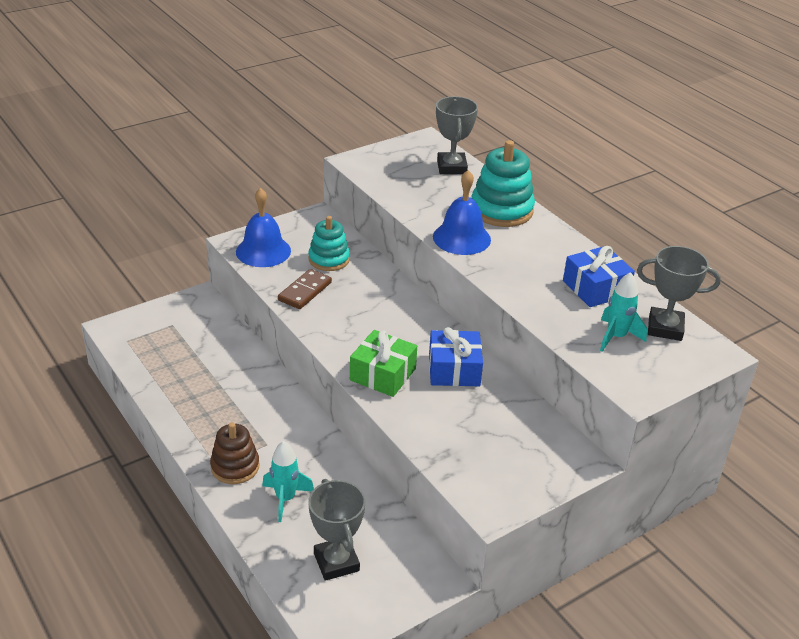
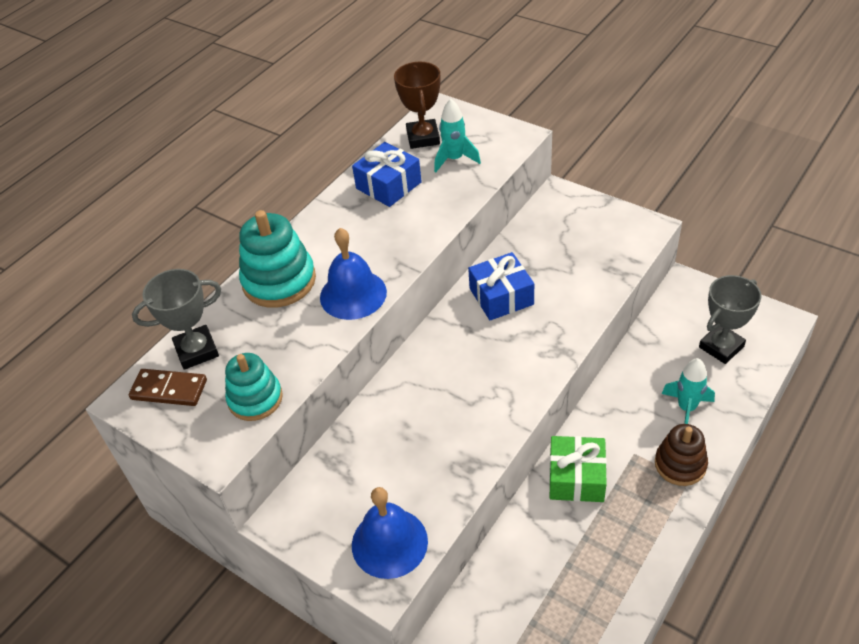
camera: 105 degrees left, 10 degrees up
(305, 291) = (448, 461): brown domino -> brown domino (169, 390)
(329, 259) = (373, 465): turquoise stacking toy -> turquoise stacking toy (255, 399)
(382, 374) = (542, 342): green gift -> green gift (576, 477)
(665, 328) = (423, 138): grey trophy -> brown trophy

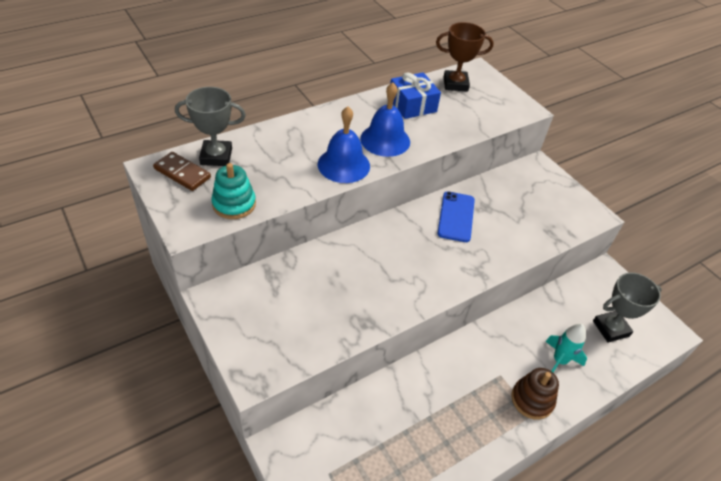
camera: 15 degrees right, 0 degrees up
(279, 281) = (299, 135): turquoise stacking toy -> none
(389, 543) = (276, 349): blue bell -> blue bell (385, 140)
(423, 138) = (455, 84): brown trophy -> brown trophy turned 75 degrees clockwise
(454, 159) = (469, 106): turquoise rocket -> none
(501, 296) = (456, 216): blue gift -> blue phone
(576, 477) = (447, 372): green gift -> none

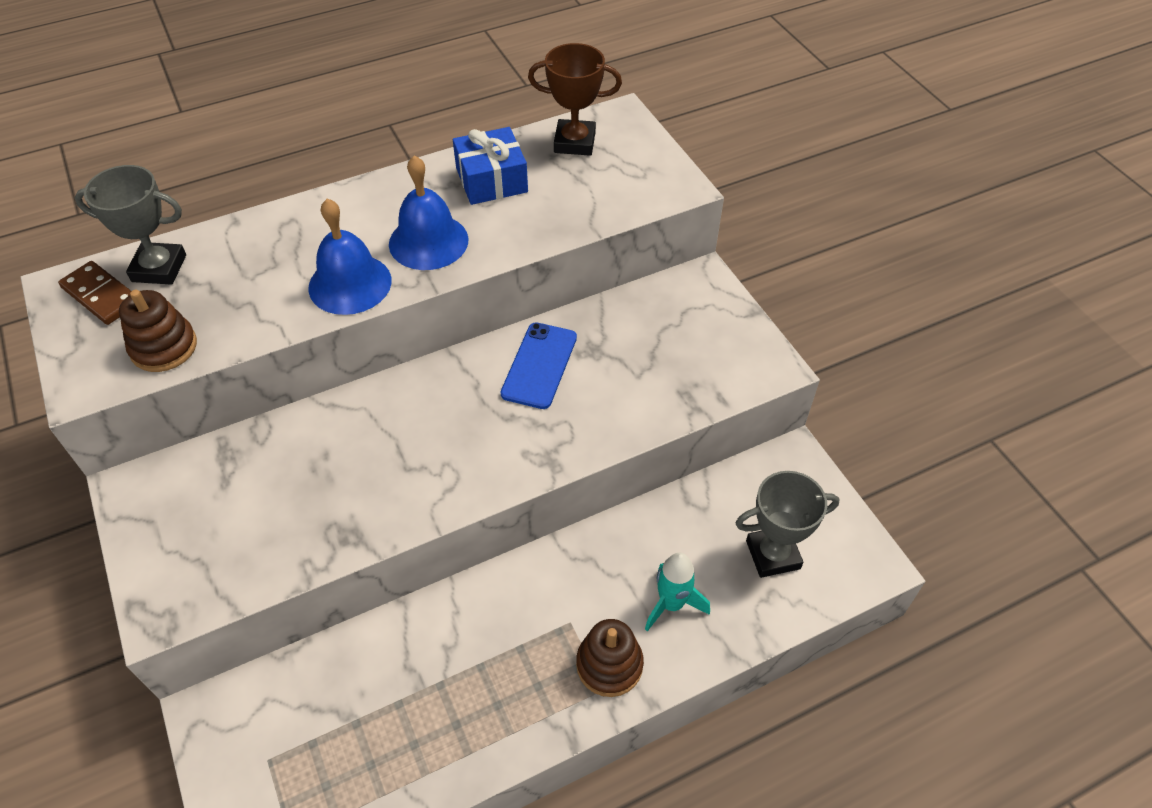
camera: 10 degrees right, 5 degrees up
(234, 204) = (164, 347): turquoise stacking toy -> brown stacking toy

